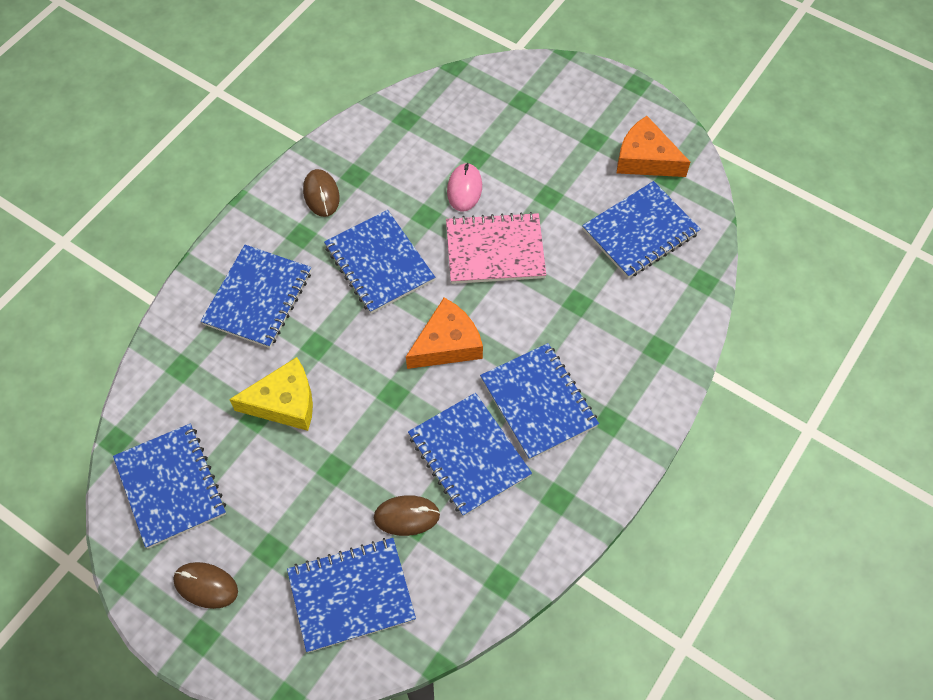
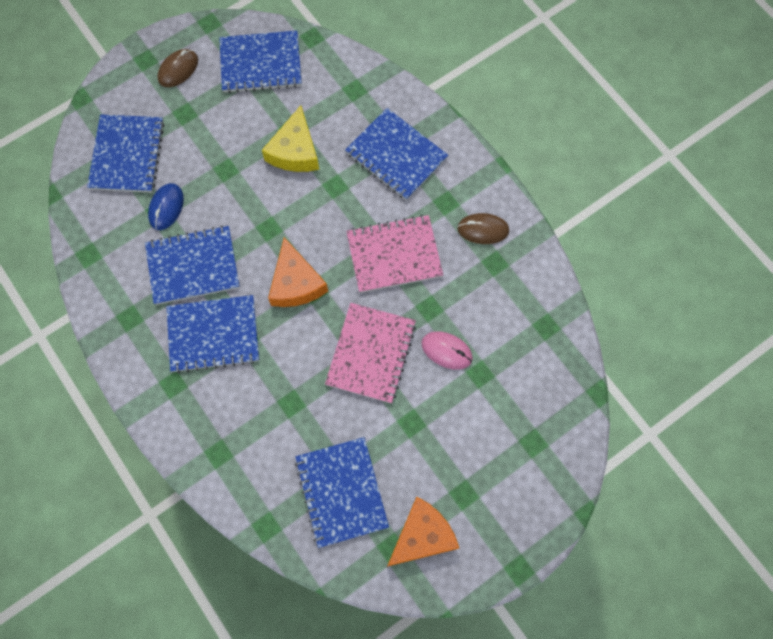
camera: 110 degrees right, 10 degrees up
(379, 263) = (394, 255): blue notebook -> pink notebook
(406, 516) = (166, 207): brown mouse -> blue mouse

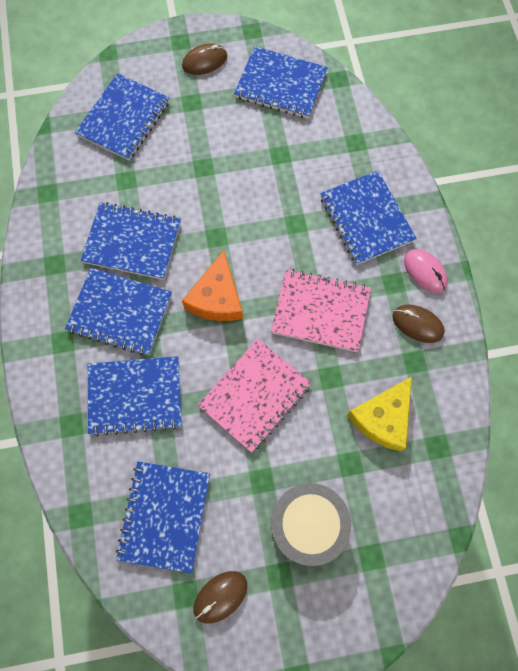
camera: 25 degrees right, 0 degrees up
(166, 207) = (134, 179): blue mouse -> none
(264, 402) = (135, 396): none -> blue notebook
(295, 151) = (274, 176): yellow cheese -> yellow cheese (382, 418)
(422, 535) = (220, 596): orange cheese -> brown mouse
(446, 351) = (328, 426): pink mouse -> pink mouse (425, 271)
(468, 441) = (308, 524): none -> grey drum

